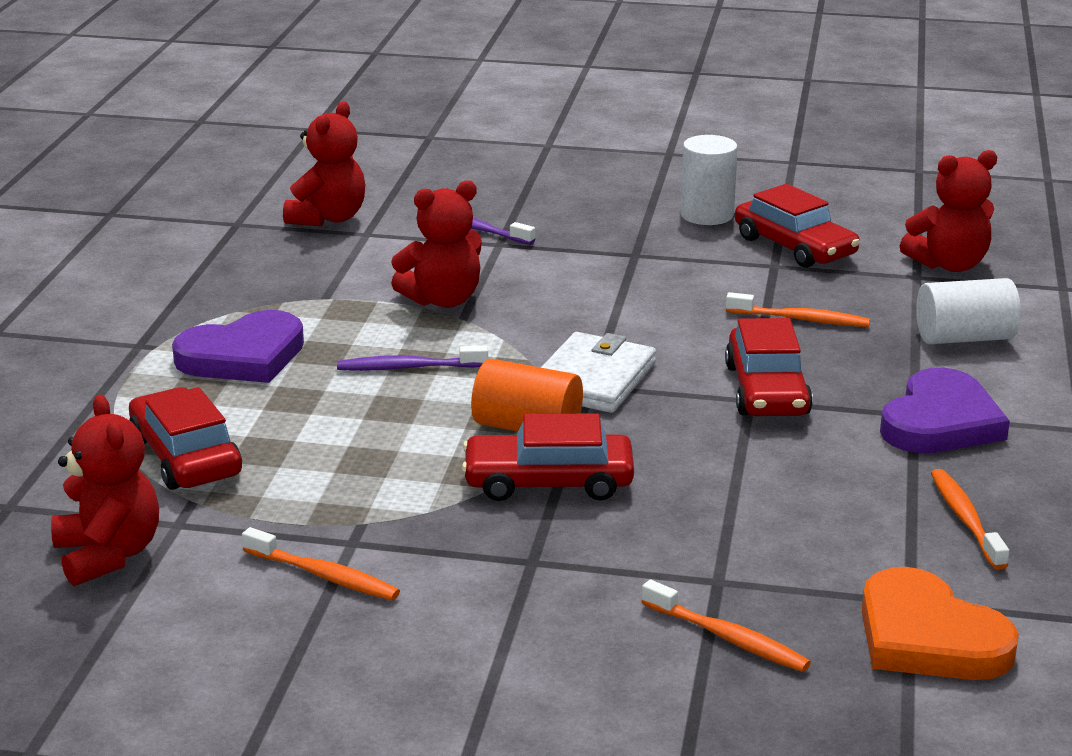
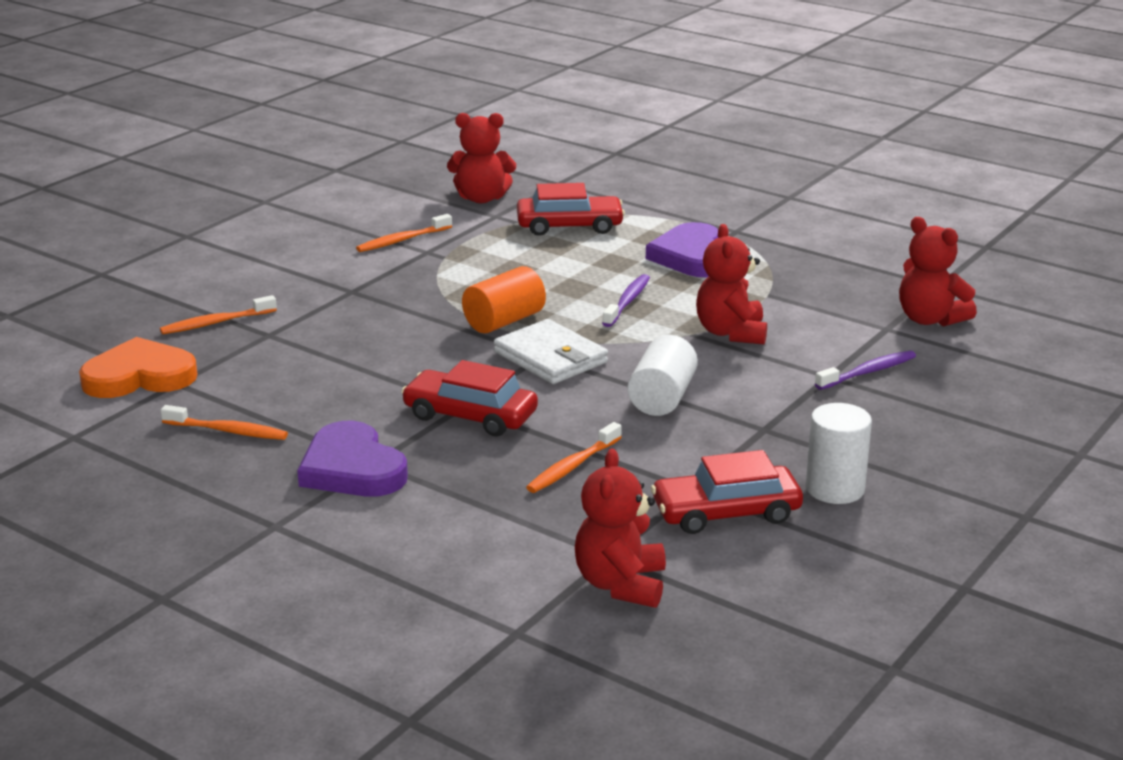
camera: 115 degrees right, 0 degrees up
(548, 482) = (430, 313): red car -> none
(964, 338) = (468, 532): white cylinder -> white cylinder (662, 398)

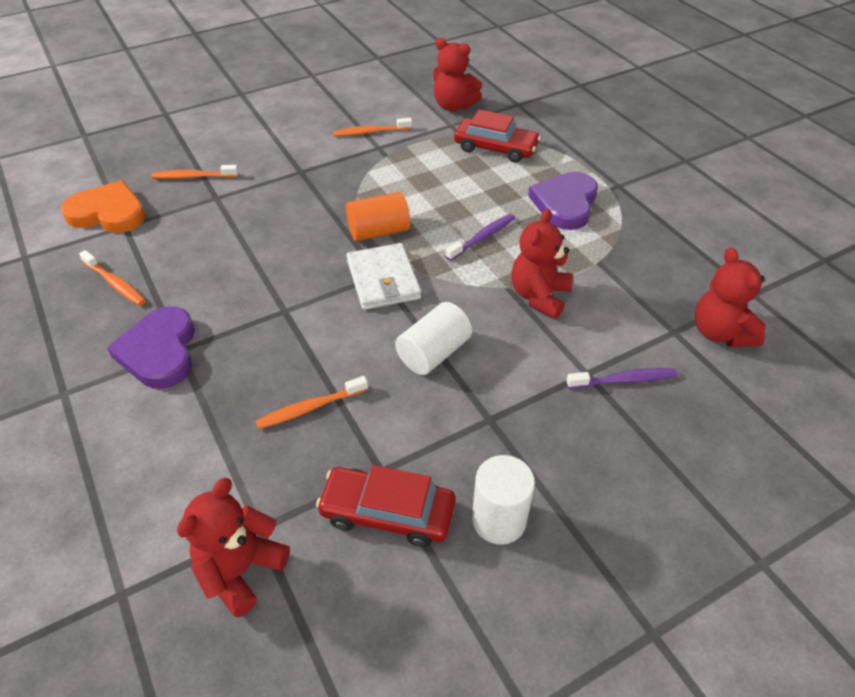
camera: 25 degrees right, 20 degrees up
(470, 415) = (281, 323): red car -> none

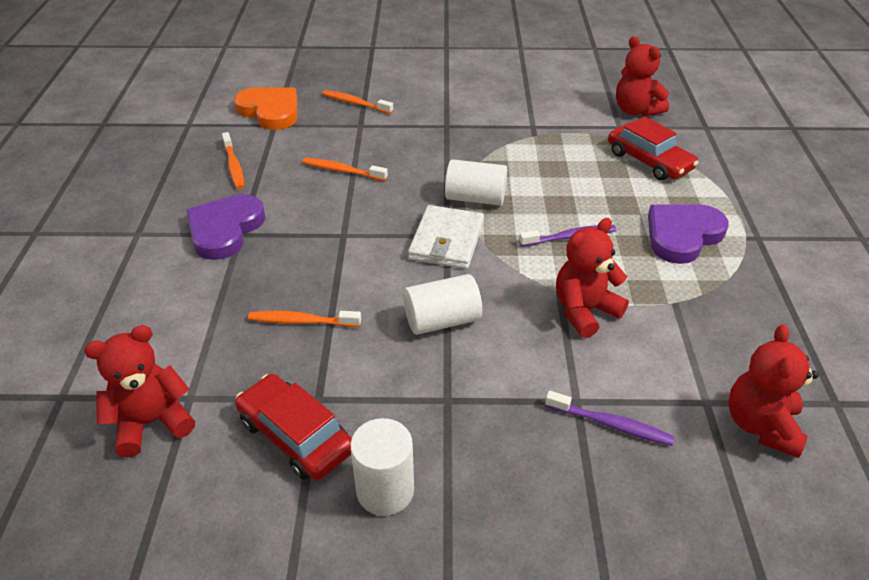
camera: 30 degrees right, 5 degrees down
(370, 132) = (535, 111): orange toothbrush -> orange toothbrush (342, 171)
(378, 231) = (475, 198): orange cylinder -> white cylinder

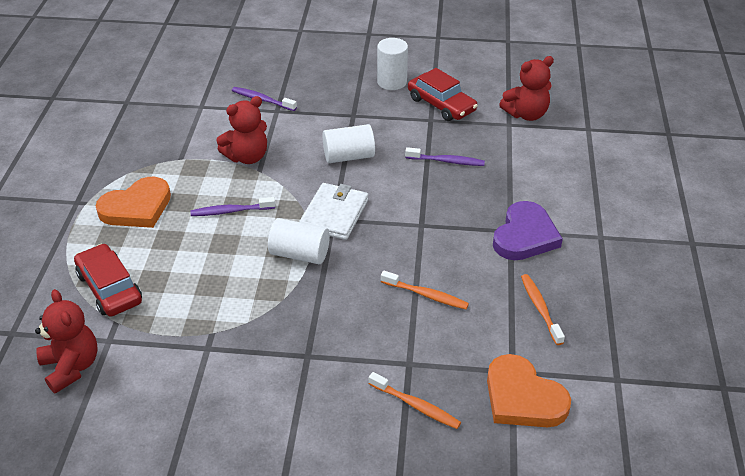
camera: 175 degrees left, 0 degrees up
(302, 321) = (446, 161): orange toothbrush -> purple toothbrush
(682, 235) = (137, 207): purple heart -> orange heart
(761, 425) = (178, 95): red teddy bear -> none

